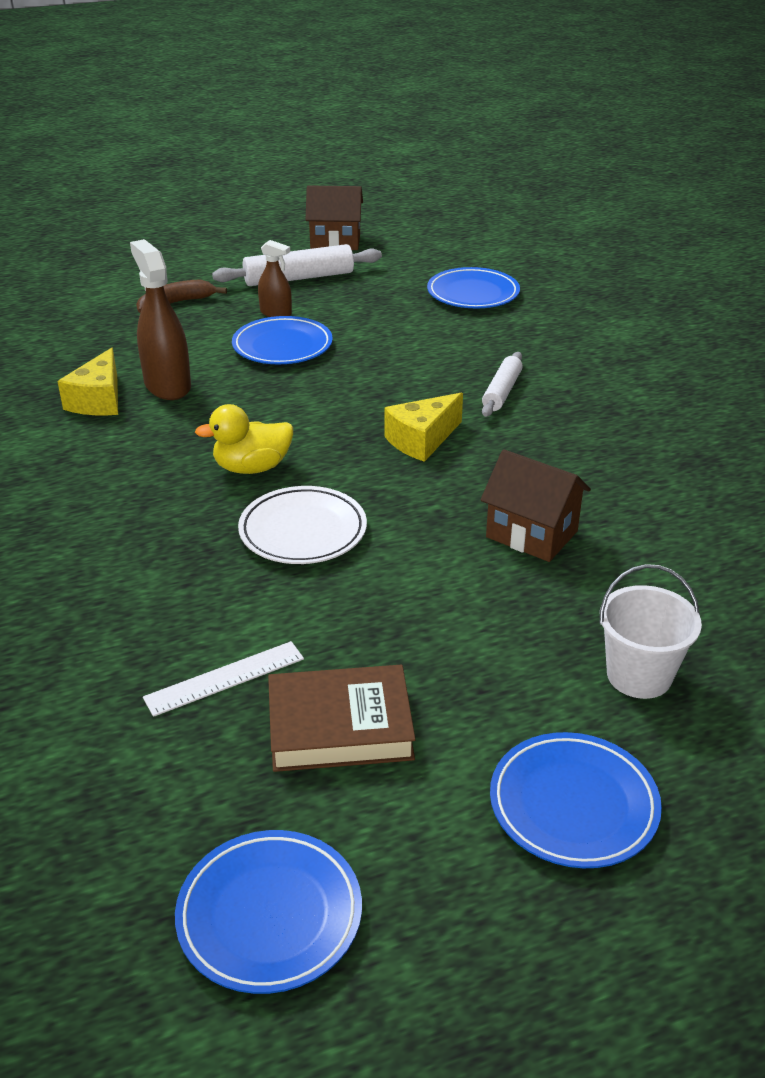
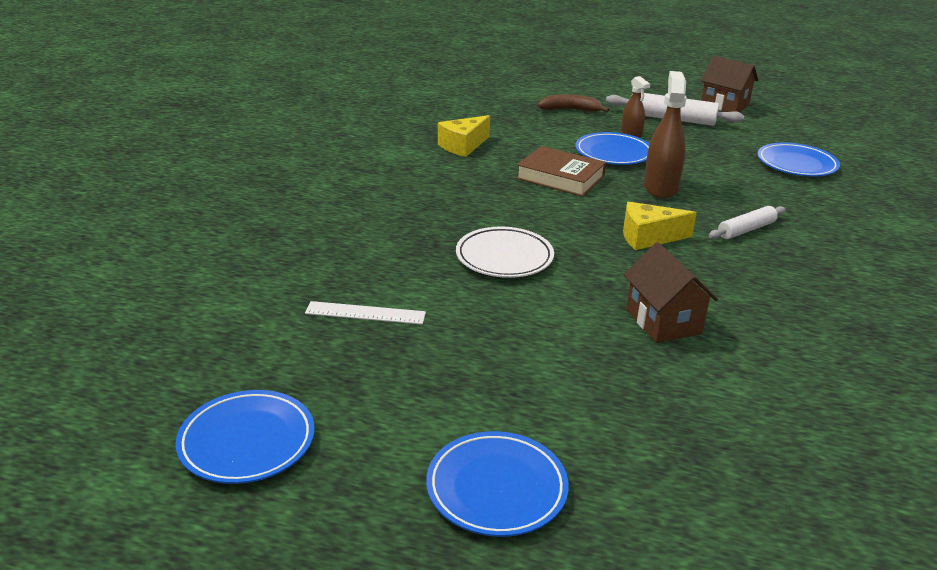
camera: 35 degrees right, 5 degrees down
(167, 386) = (513, 151): brown spray bottle -> brown spray bottle (660, 188)
(252, 468) = (513, 212): yellow duck -> none
(340, 726) = (401, 369): brown book -> brown book (560, 177)
(639, 675) = (641, 439): white bucket -> none

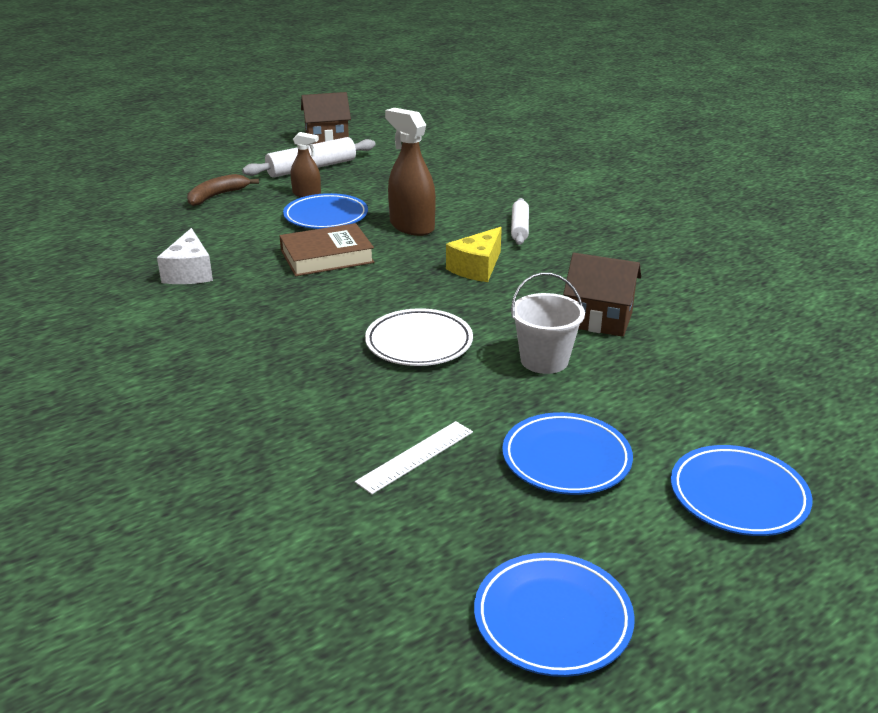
camera: 50 degrees left, 0 degrees up
(463, 146) = (189, 272): yellow cheese -> white cheese
(560, 318) = (544, 360): none -> white bucket
(796, 164) = (458, 165): blue plate -> blue plate (566, 459)

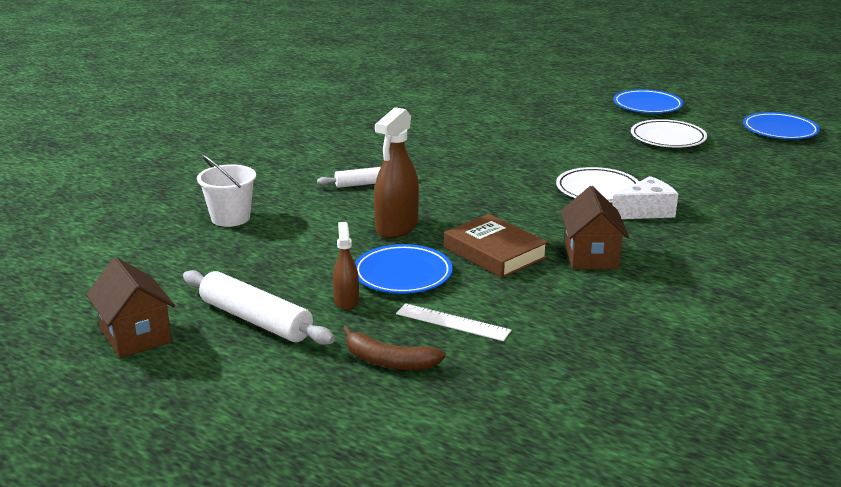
camera: 110 degrees left, 5 degrees down
(189, 272) = (592, 312): white cheese -> white cheese (645, 211)
(415, 456) = (717, 171): white ruler -> white ruler (452, 322)
(477, 268) = (460, 189): yellow cheese -> none
(544, 360) = (575, 153): white bucket -> white bucket (230, 218)
(566, 459) = (668, 138): blue plate -> white plate
(599, 320) = (505, 144): brown house -> brown house (591, 256)

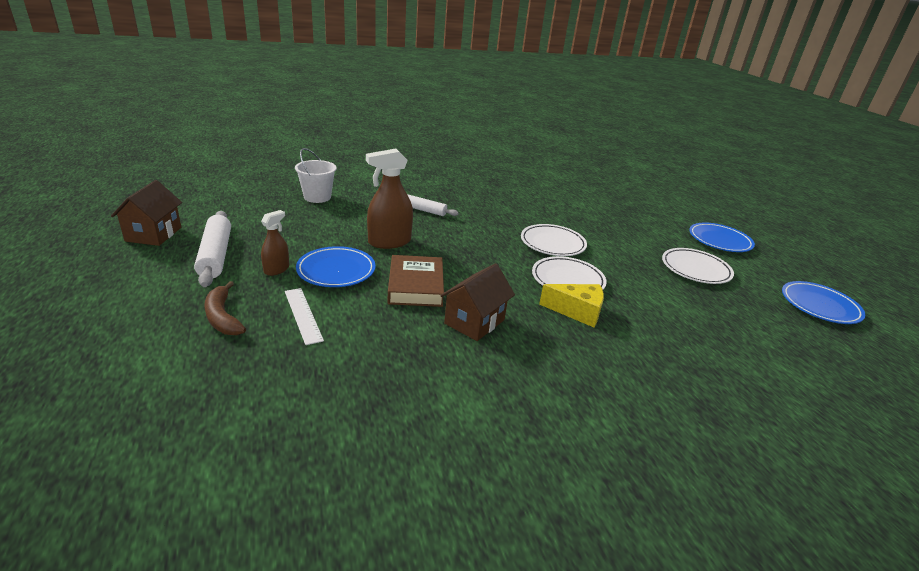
camera: 35 degrees right, 5 degrees up
(534, 164) = (552, 243): none -> white plate
(645, 211) = (577, 312): white cheese -> yellow cheese

